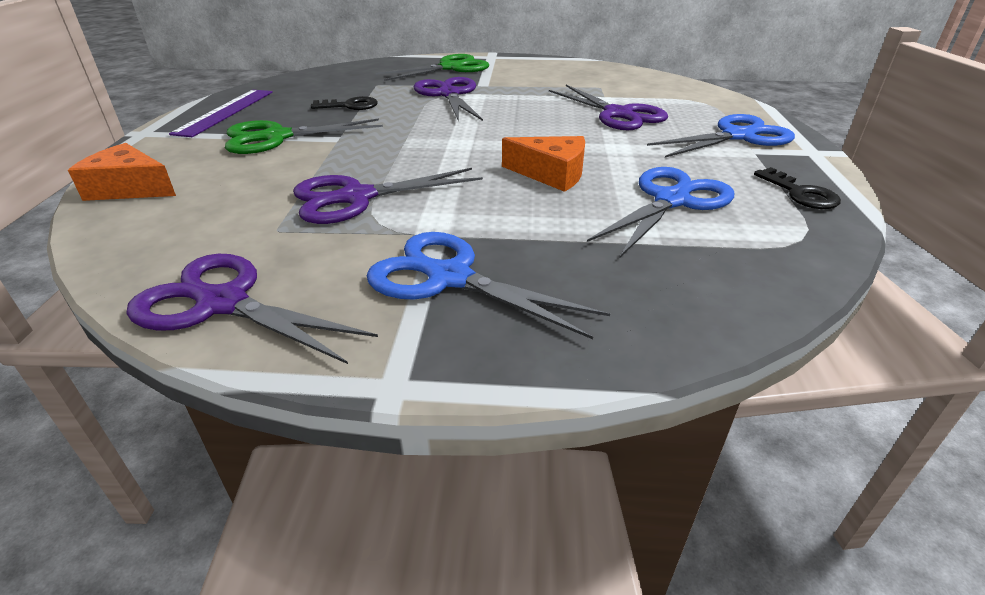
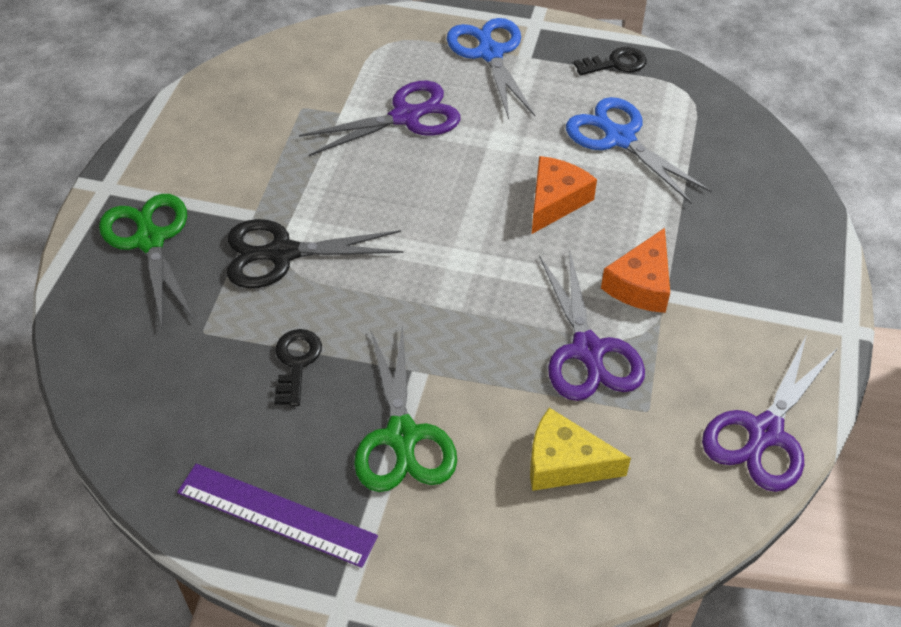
camera: 80 degrees left, 15 degrees up
(130, 188) = (537, 564): orange cheese -> orange cheese (641, 284)
(228, 194) = (565, 463): none -> yellow cheese
(449, 94) = (282, 253): purple scissors -> black scissors
(449, 278) = (732, 292): blue scissors -> none

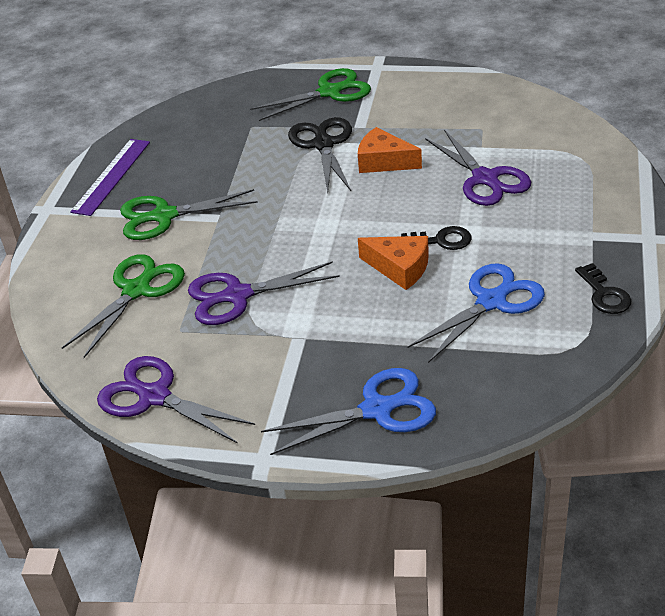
camera: 90 degrees right, 10 degrees down
(296, 362) = (226, 165): black key -> black key (441, 240)
(490, 53) = (588, 214): blue scissors -> blue scissors (377, 409)
(565, 463) = (136, 290): yellow cheese -> green scissors
(641, 284) = (309, 322): orange cheese -> orange cheese (384, 161)

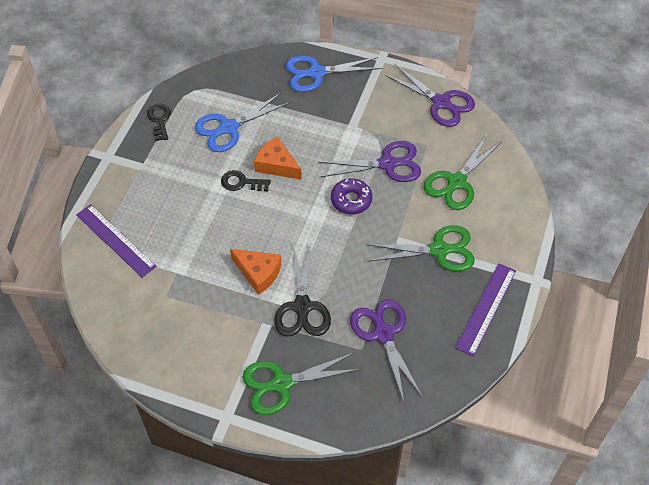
camera: 175 degrees left, 15 degrees up
(284, 246) = (351, 200): none -> purple donut
(485, 179) = (188, 235): purple scissors -> purple scissors (383, 334)
(572, 160) = (115, 240): none -> purple ruler

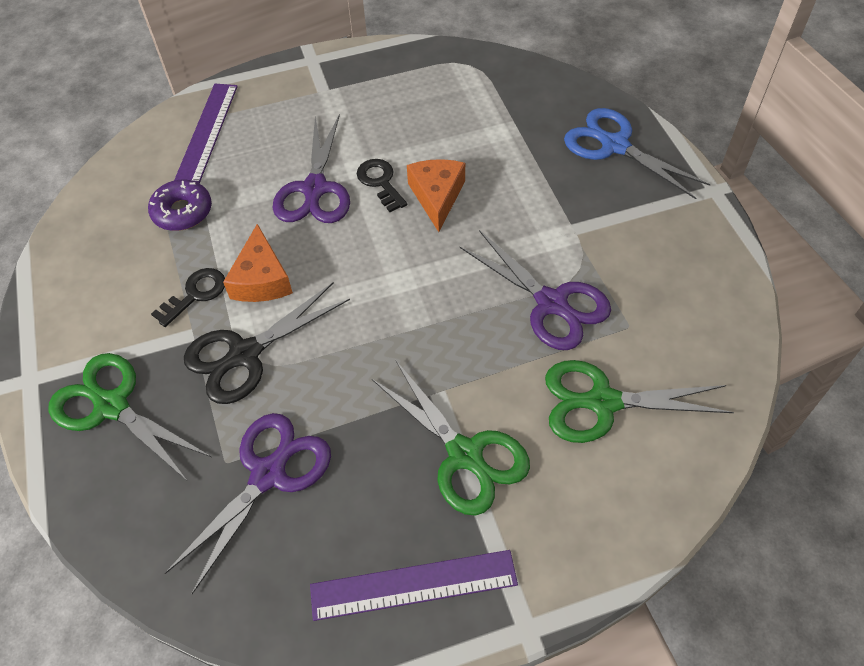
camera: 55 degrees right, 0 degrees up
(160, 120) = (399, 65): black key -> black key (195, 294)
(229, 128) = (447, 123): blue scissors -> none
(351, 200) = (455, 301): purple donut -> purple donut (182, 212)
(441, 102) = (718, 297): purple scissors -> purple scissors (315, 189)

